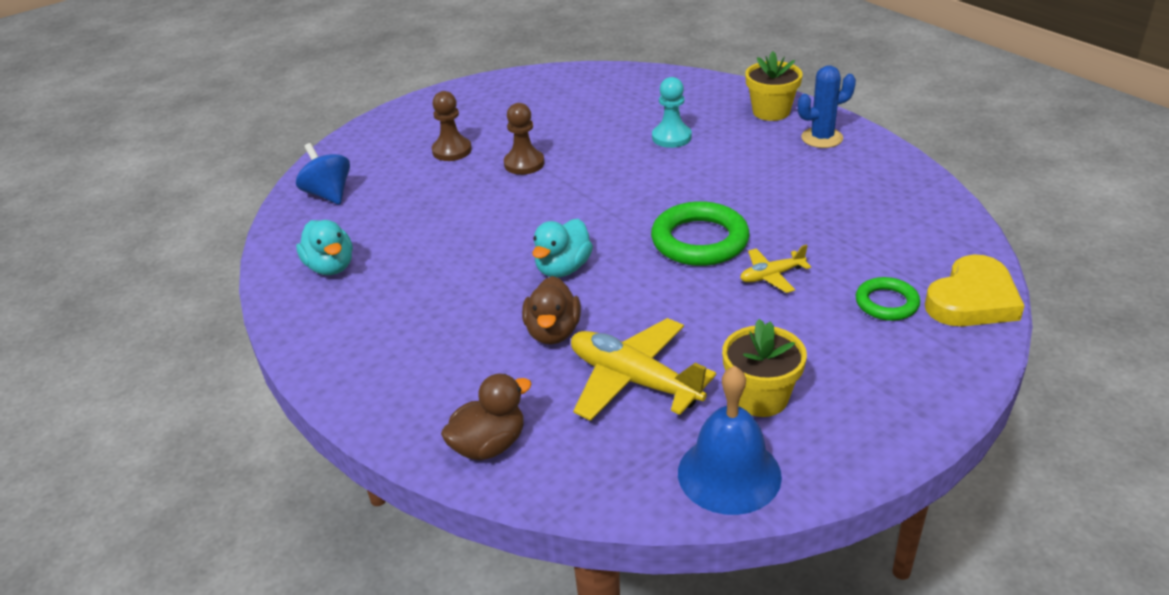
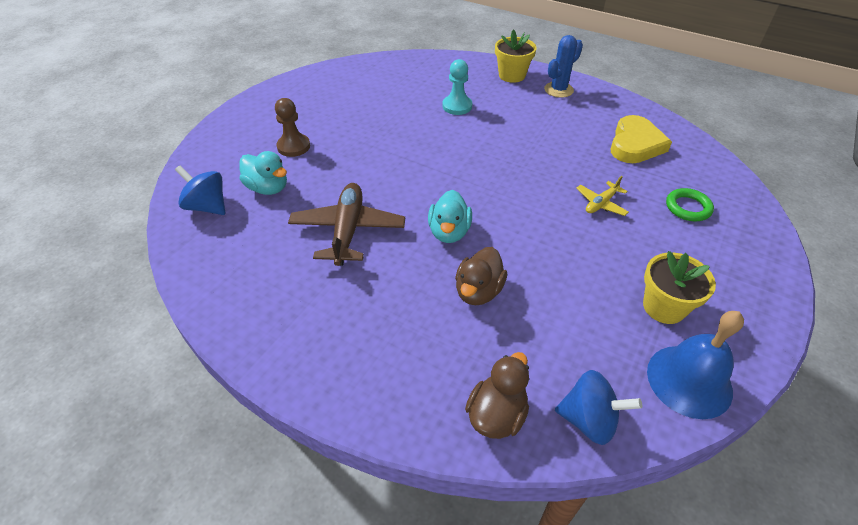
camera: 25 degrees left, 10 degrees up
(330, 267) = (251, 277): turquoise duck -> turquoise duck (268, 188)
(454, 244) = (348, 230): none -> brown plane
(524, 164) = (360, 147): brown pawn -> none
(553, 332) = (478, 291): brown duck -> brown duck turned 45 degrees clockwise
(583, 477) = (589, 420): none -> blue spinning top
(634, 380) = (567, 318): yellow plane -> none
(699, 240) = (533, 186): green ring -> none
(972, 300) = (735, 192): yellow heart -> yellow heart (635, 144)

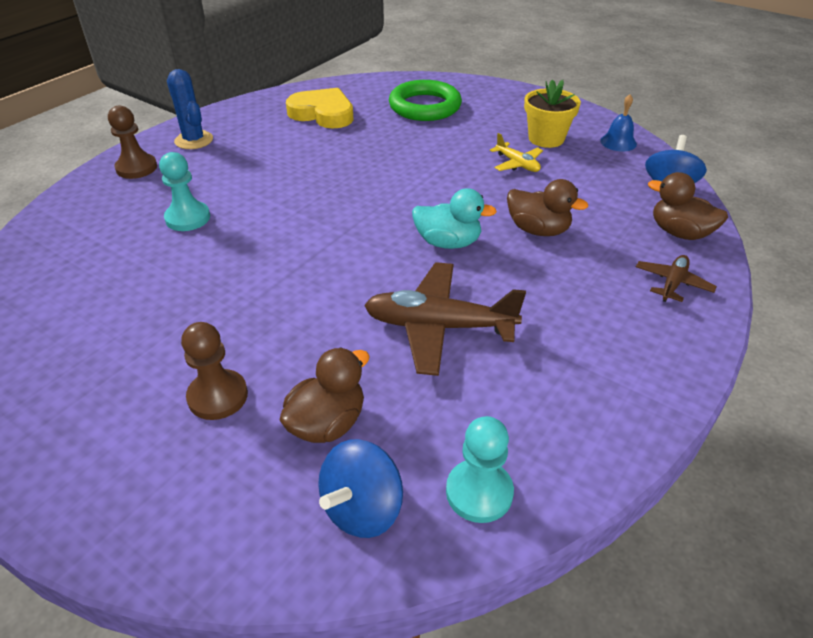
camera: 85 degrees left, 5 degrees down
(206, 252) = (479, 492): none -> turquoise pawn
(268, 188) = (327, 423): turquoise duck -> brown duck
(406, 391) = (672, 283): none -> brown plane
(512, 75) = (136, 168): yellow flower pot -> brown pawn
(601, 203) = (413, 146): yellow plane -> yellow plane (517, 164)
(688, 207) = (425, 106): green ring -> green ring, size x1.72
(689, 380) = (618, 142): blue bell -> blue bell, size x0.56

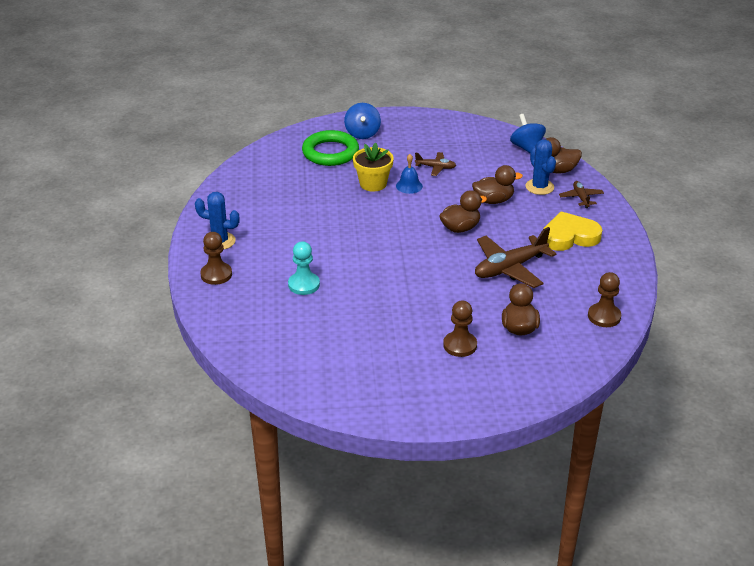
camera: 40 degrees left, 5 degrees down
(323, 113) = (273, 186): yellow heart -> yellow heart (569, 236)
(362, 509) = (572, 345): blue spinning top -> blue spinning top (362, 133)
(448, 242) = (460, 228): turquoise duck -> brown duck
(479, 492) = (604, 316): turquoise pawn -> brown pawn
(517, 164) = (435, 167): yellow plane -> brown plane
(546, 139) = (430, 144): yellow flower pot -> yellow flower pot (373, 184)
(618, 142) = (470, 129): blue bell -> blue bell (409, 186)
(625, 242) = (539, 187): none -> blue cactus

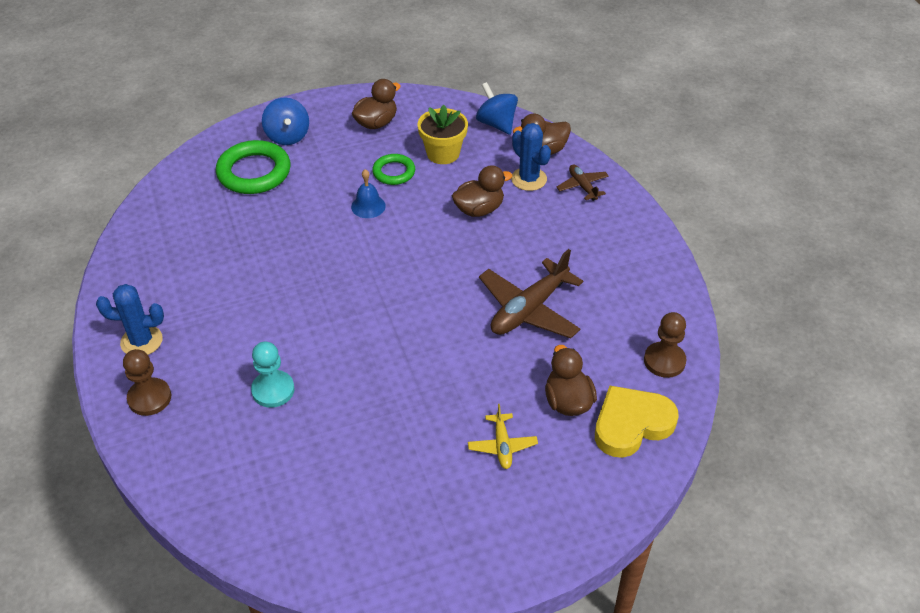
camera: 15 degrees left, 10 degrees up
(373, 184) = (321, 211): yellow flower pot -> yellow flower pot (443, 153)
(435, 167) = (394, 172): brown plane -> green ring
(460, 228) = (450, 259): brown duck -> brown duck (376, 123)
(460, 345) = (502, 445): brown pawn -> yellow plane
(569, 236) = (586, 246): yellow heart -> yellow heart (631, 424)

